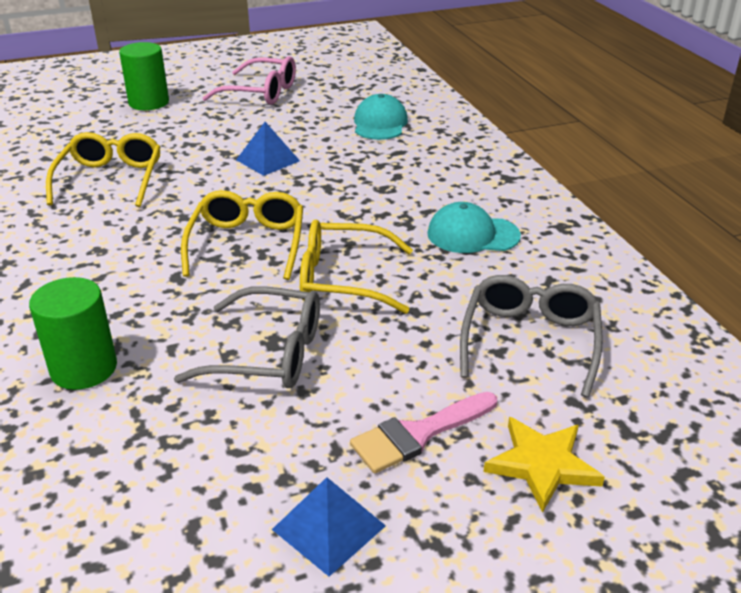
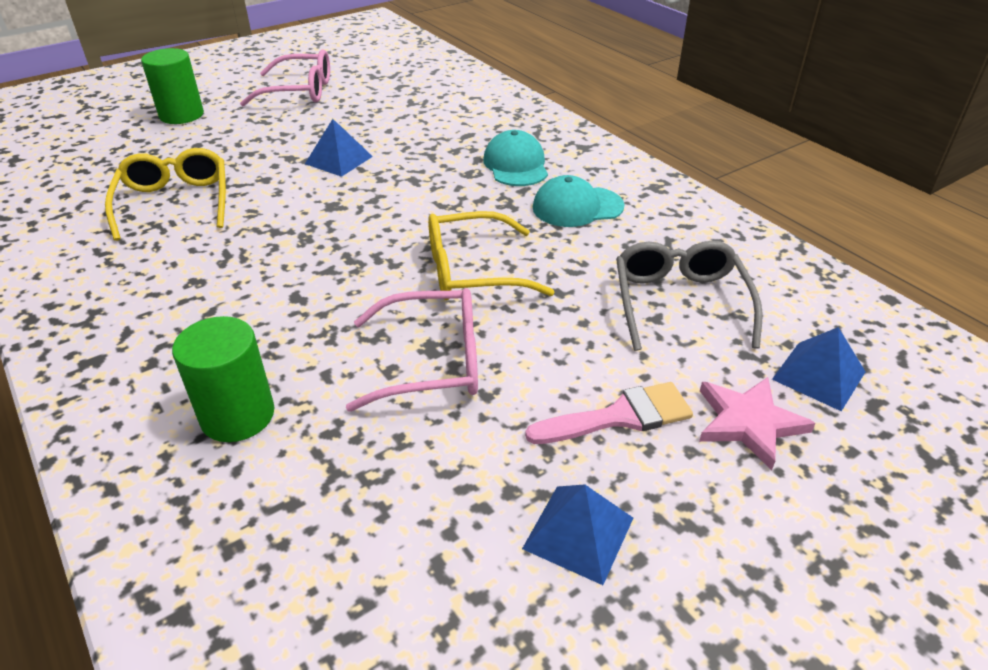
camera: 15 degrees left, 5 degrees up
(247, 244) = (357, 250): yellow glasses -> none
(268, 353) = (432, 362): grey glasses -> pink glasses
(380, 124) = (436, 109): turquoise cap -> turquoise cap (516, 165)
(418, 434) = (620, 416): pink brush -> pink brush turned 150 degrees counterclockwise
(542, 465) = (749, 423): yellow star -> pink star
(639, 434) = (818, 375): none -> blue pyramid

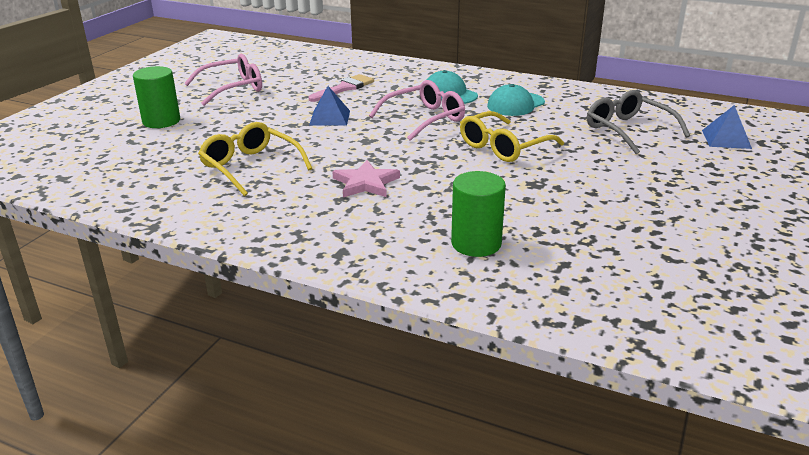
camera: 30 degrees left, 10 degrees down
(432, 362) = (544, 189): pink glasses -> pink glasses (424, 119)
(578, 533) = (709, 225): blue pyramid -> none
(620, 416) = (666, 180): pink brush -> pink brush (344, 88)
(749, 423) = (722, 164): pink star -> pink star (366, 183)

